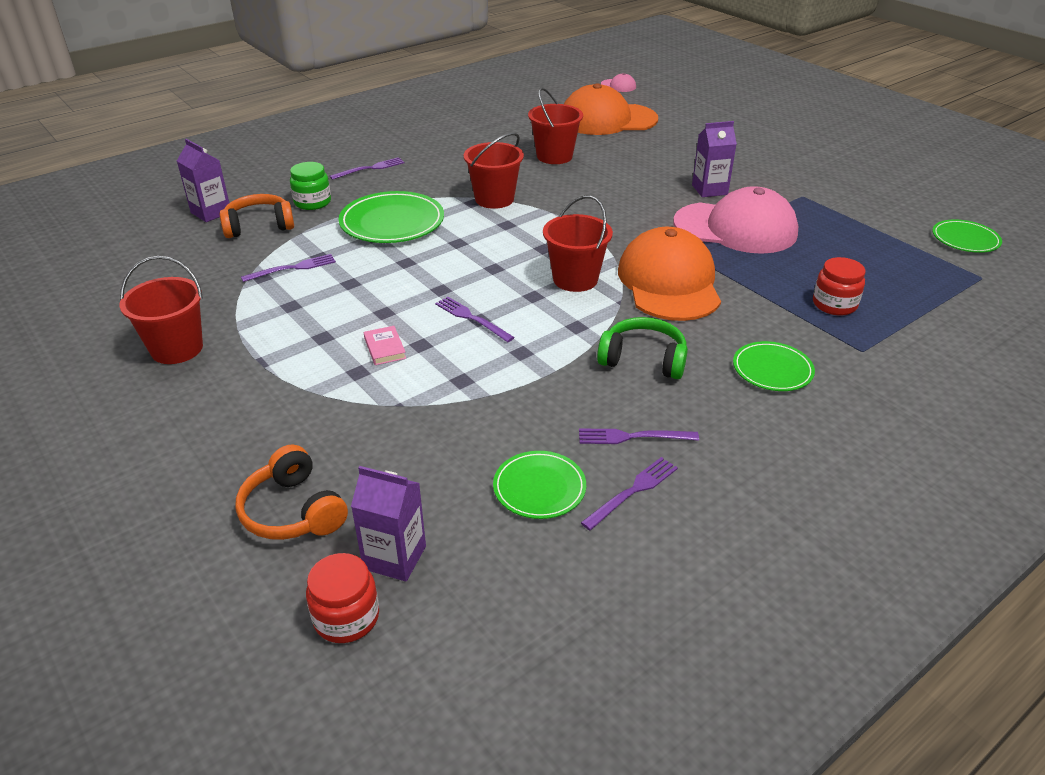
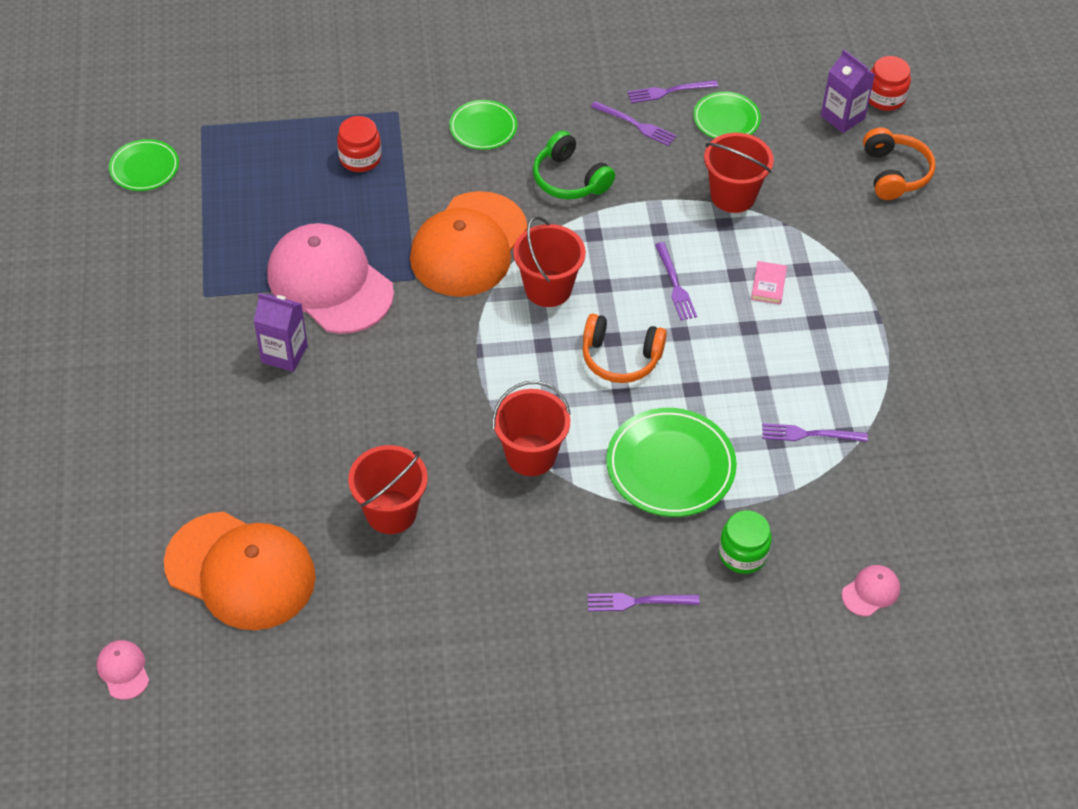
camera: 150 degrees left, 15 degrees up
(177, 348) = (948, 367): red bucket -> red bucket (733, 196)
(211, 212) = (871, 591): purple carton -> pink cap
(259, 226) = (821, 532): orange headphones -> orange headphones (620, 358)

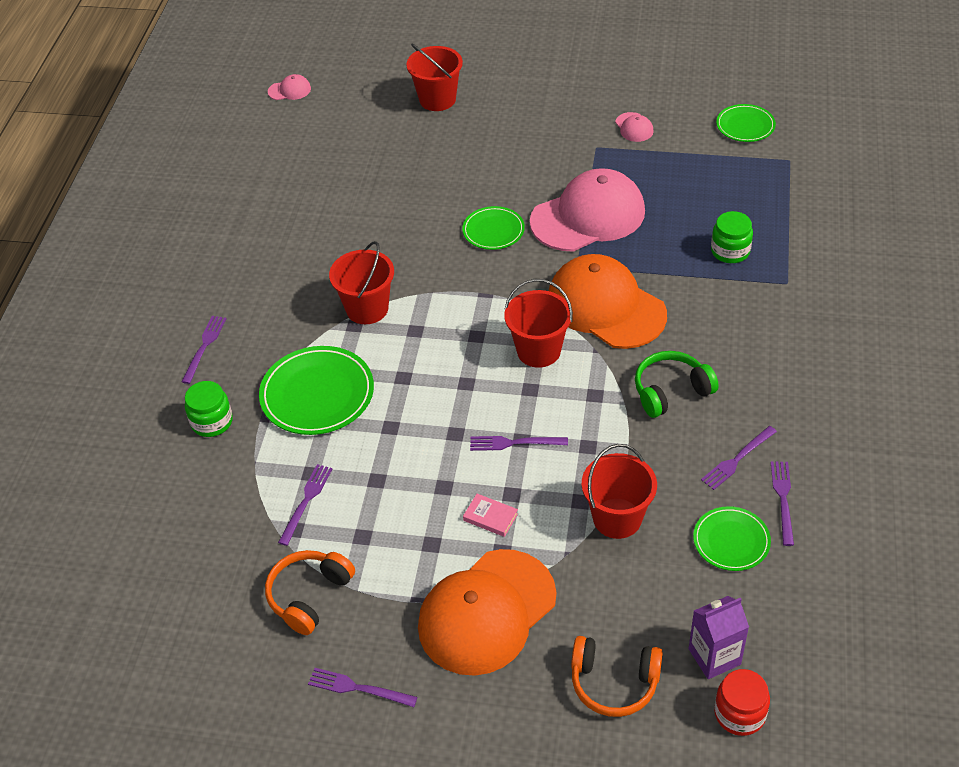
camera: 110 degrees right, 5 degrees down
(241, 571) = (337, 145): orange cap -> orange cap (486, 612)
(284, 354) = (522, 184): purple carton -> none
(360, 158) = (730, 251): red jar -> green jar
(391, 512) = (351, 223): red bucket -> red bucket (437, 99)
(483, 127) = (754, 340): green plate -> green plate (493, 231)
(620, 358) = (443, 385): orange headphones -> orange headphones (309, 596)
(871, 591) = (133, 500): pink cap -> pink cap (634, 127)
(982, 338) = (358, 688): none -> purple fork

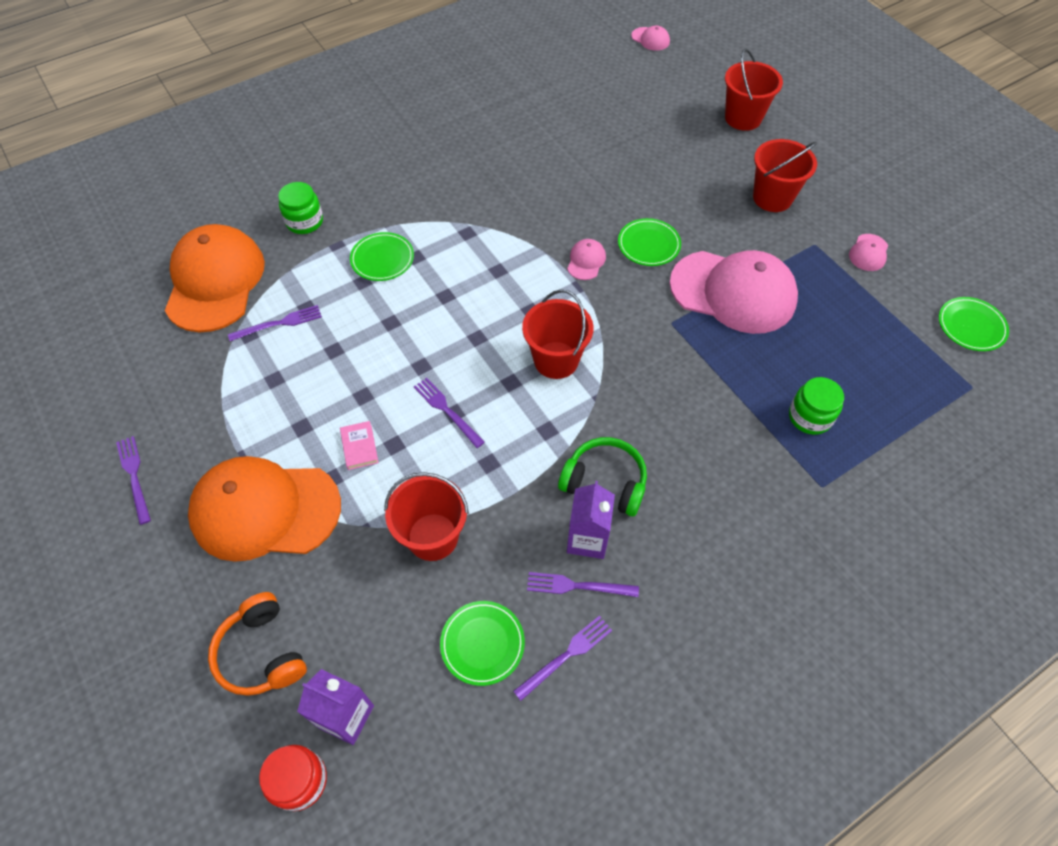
camera: 45 degrees right, 10 degrees up
(204, 346) = (367, 170): purple fork -> none
(309, 596) = (196, 386): orange headphones -> none
(317, 394) = (382, 259): green plate -> green plate, size x0.60
(367, 309) = (490, 228): red bucket -> red bucket (772, 198)
(467, 275) = (586, 261): none -> pink cap
(606, 306) = (649, 372): orange cap -> orange cap (215, 281)
(706, 430) = (587, 539): none -> purple carton

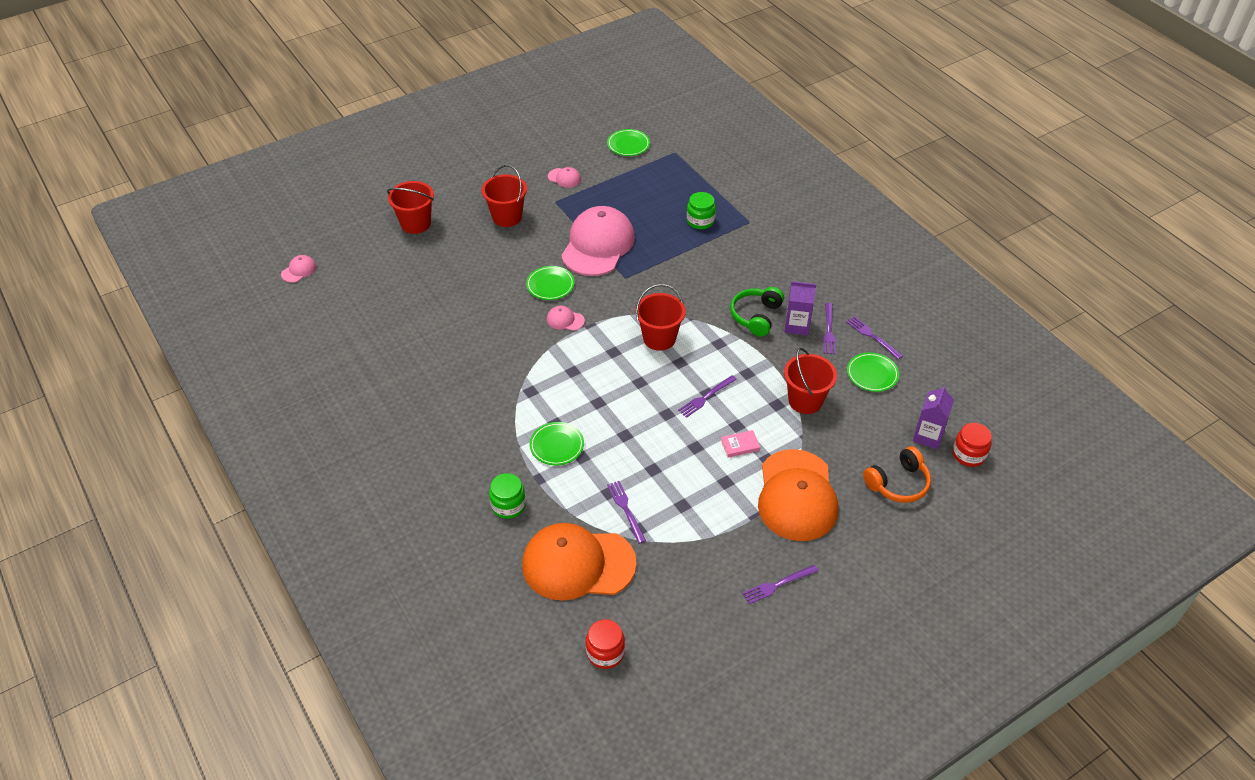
camera: 90 degrees left, 10 degrees down
(99, 306) = (605, 652): none -> red jar

